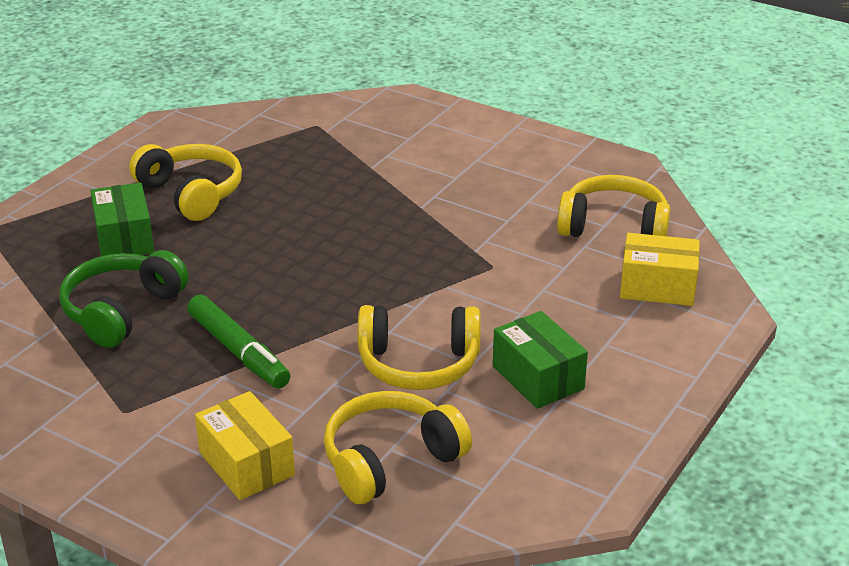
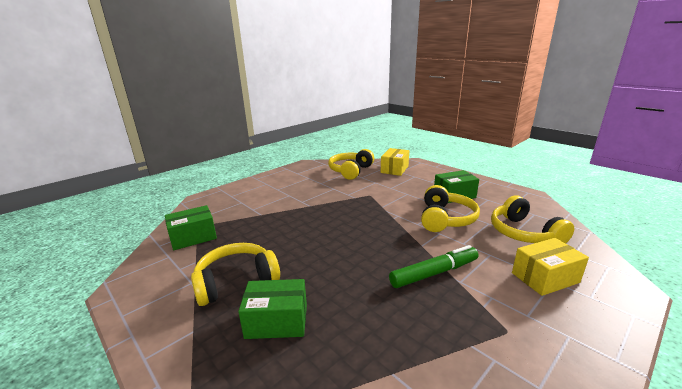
camera: 75 degrees left, 10 degrees down
(122, 311) = (379, 327): green headphones -> none
(285, 131) = (193, 237): none -> green box

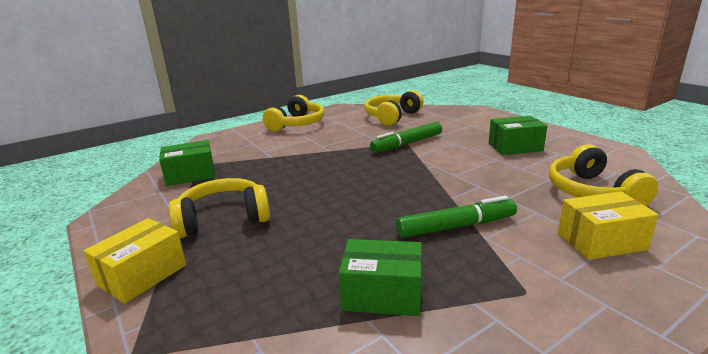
camera: 10 degrees right, 0 degrees up
(277, 321) = (254, 259): green box -> green box (382, 294)
(370, 196) = (407, 144): none -> green marker
(394, 169) = (448, 116): yellow box -> yellow box (142, 275)
(445, 219) = (493, 172): yellow headphones -> yellow headphones (297, 124)

